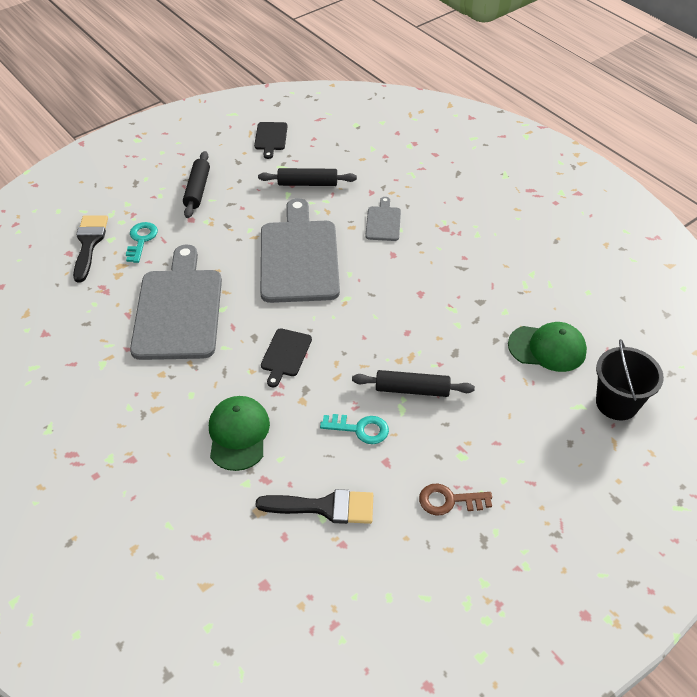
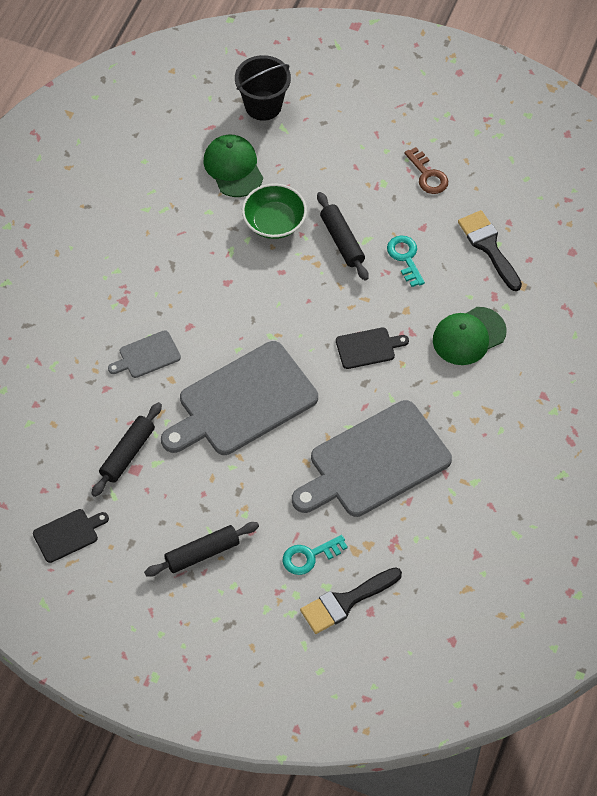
camera: 120 degrees left, 10 degrees up
(307, 183) = (127, 453): black rolling pin -> black rolling pin turned 60 degrees clockwise
(465, 350) = (274, 222): none -> green bowl

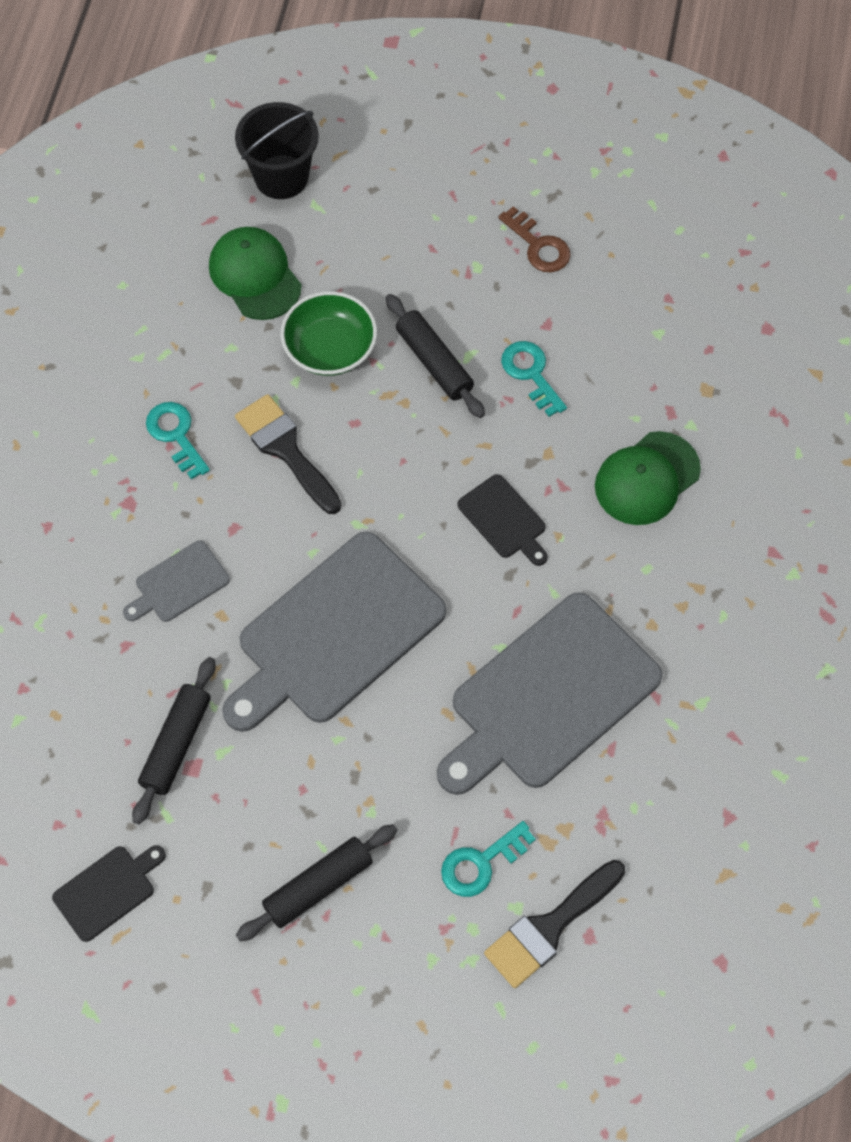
camera: 10 degrees left, 5 degrees up
(162, 262) = (176, 435): none -> turquoise key
(368, 348) = (504, 520): black cutting board -> black cutting board turned 75 degrees clockwise
(488, 247) = (647, 339): black brush -> black brush (285, 449)

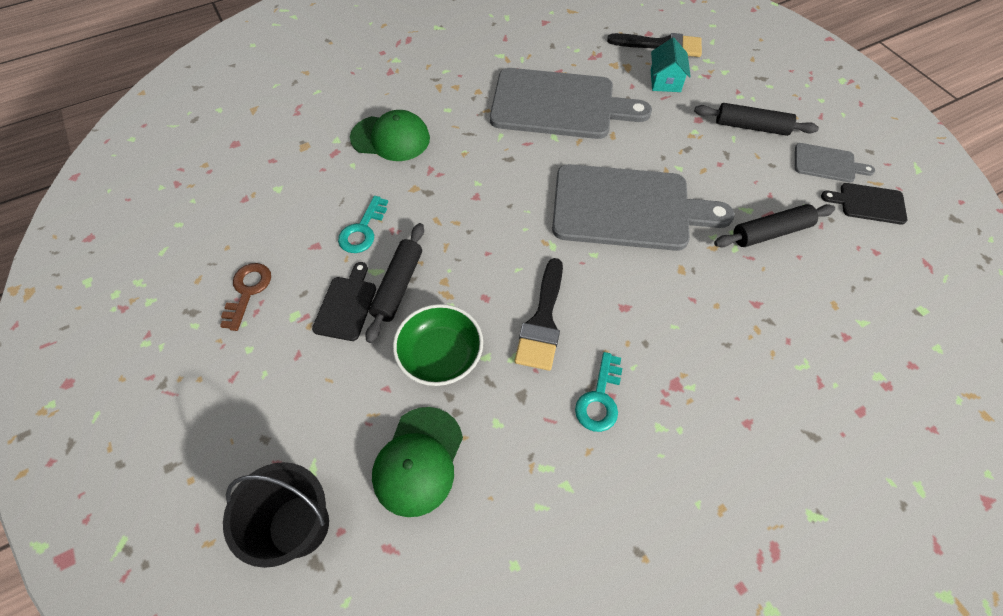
camera: 130 degrees left, 5 degrees down
(178, 584) = (691, 307): grey cutting board -> grey cutting board (827, 163)
(481, 863) = (665, 81): turquoise key -> turquoise house
(504, 520) = (478, 181): black cutting board -> black cutting board (346, 305)

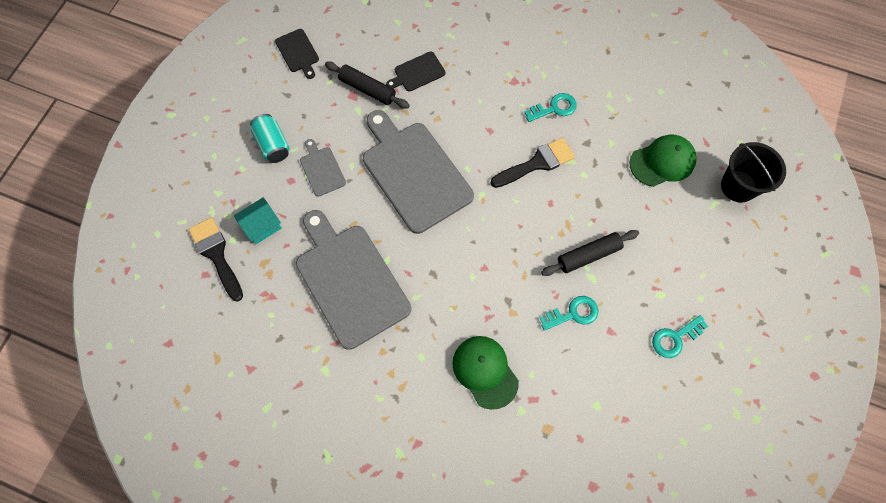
camera: 130 degrees left, 10 degrees up
(247, 291) = (675, 338): brown key -> turquoise key
(346, 305) = (627, 272): black cutting board -> black cutting board (417, 73)
(440, 355) = (605, 196): green bowl -> none
(751, 126) = (273, 145): black rolling pin -> turquoise can
(827, 163) = (277, 87): grey cutting board -> grey cutting board (322, 169)

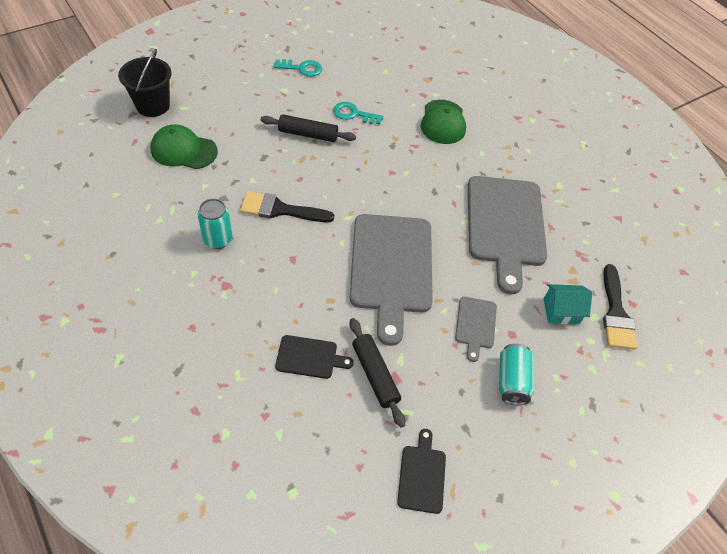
camera: 150 degrees left, 15 degrees down
(554, 108) = (218, 239): turquoise key -> turquoise can

